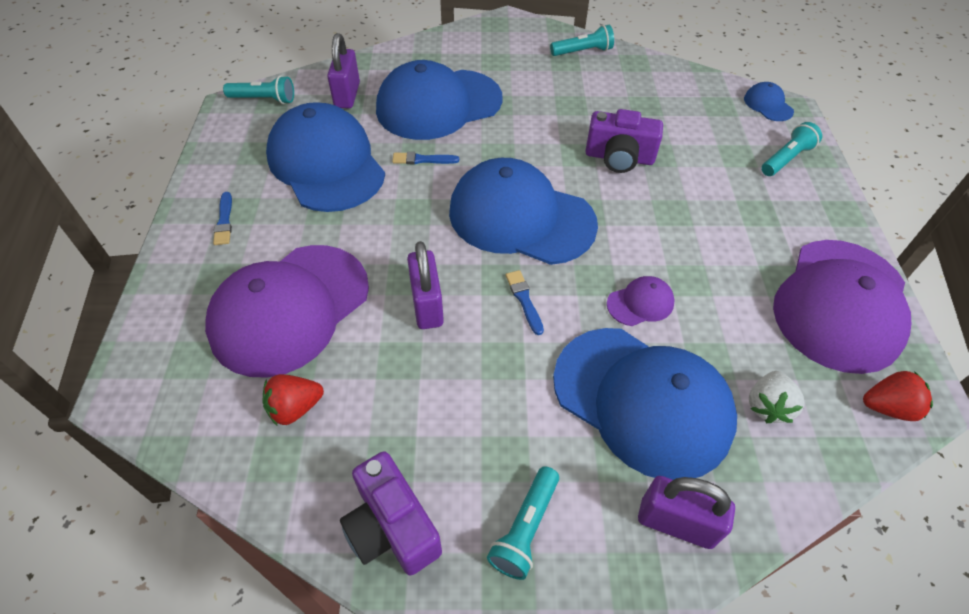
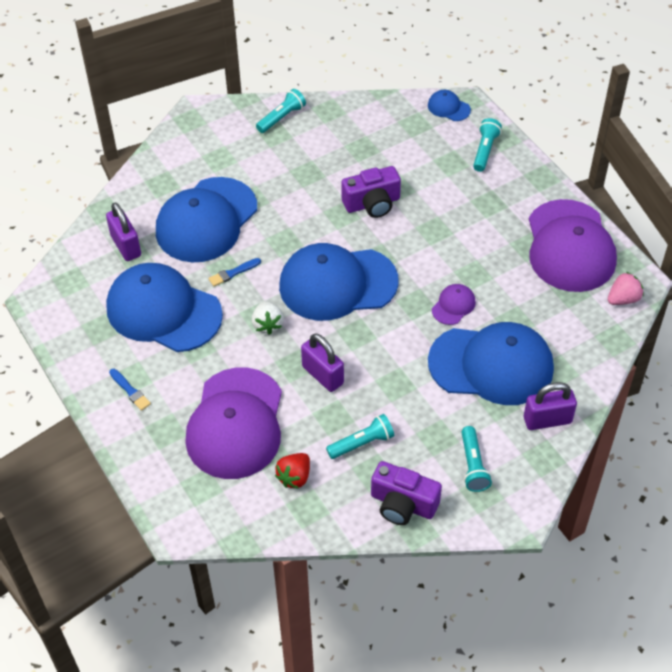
camera: 30 degrees left, 0 degrees up
(264, 99) = (60, 282): turquoise flashlight -> turquoise flashlight (362, 443)
(524, 300) = (381, 340): blue brush -> none
(767, 406) = (560, 332): white strawberry -> white strawberry (267, 324)
(887, 407) = (623, 299): red strawberry -> pink strawberry

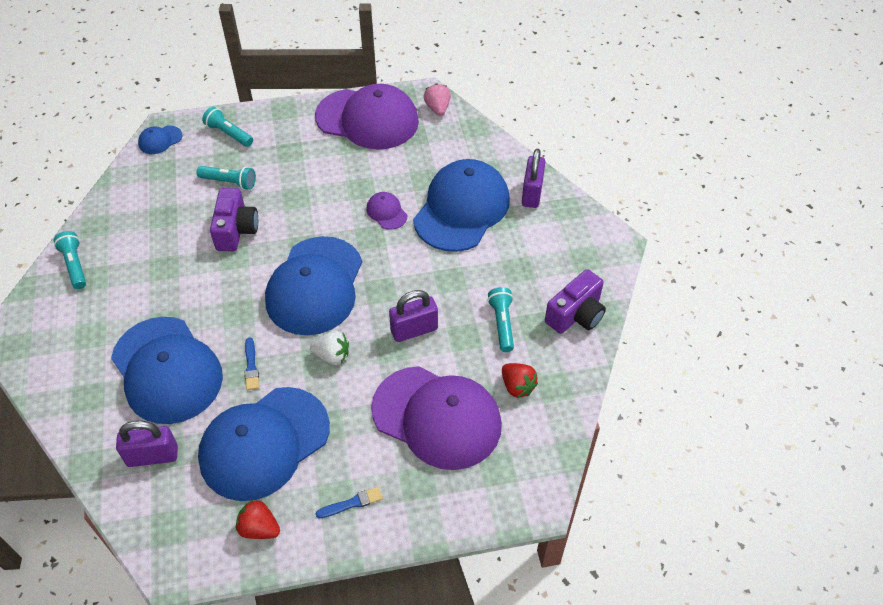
camera: 70 degrees left, 0 degrees up
(88, 338) = (259, 528): none -> red strawberry
(473, 465) = (556, 255): turquoise flashlight -> turquoise flashlight (229, 182)

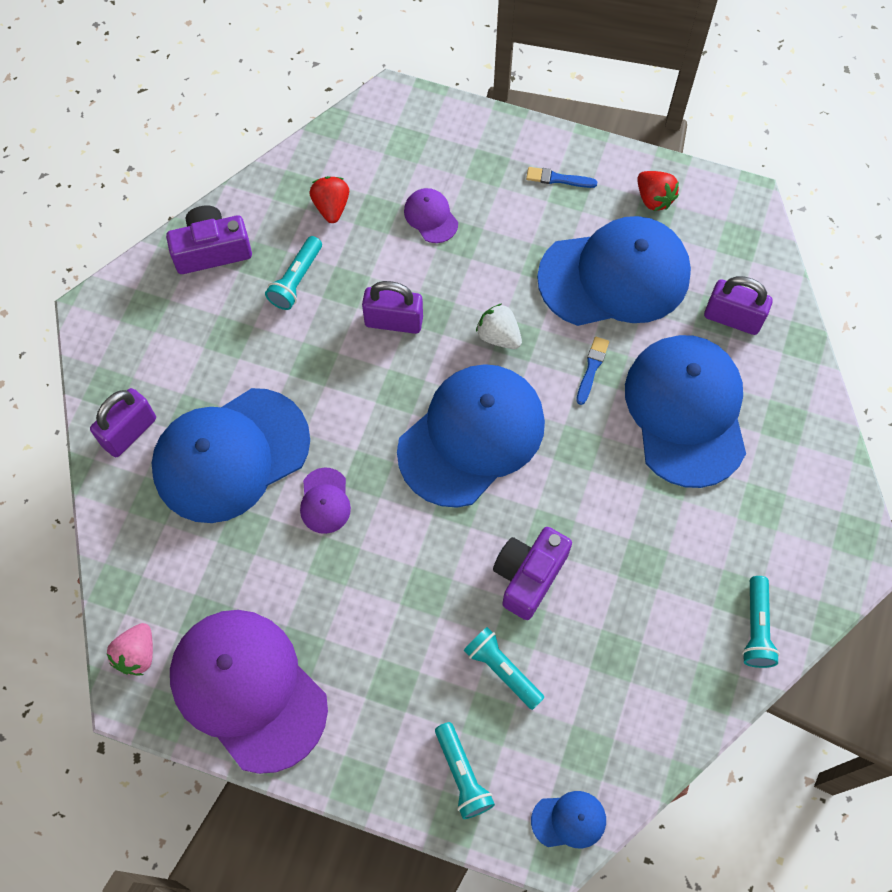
camera: 150 degrees left, 15 degrees up
(437, 417) = (431, 217): purple cap -> purple cap, size x0.42

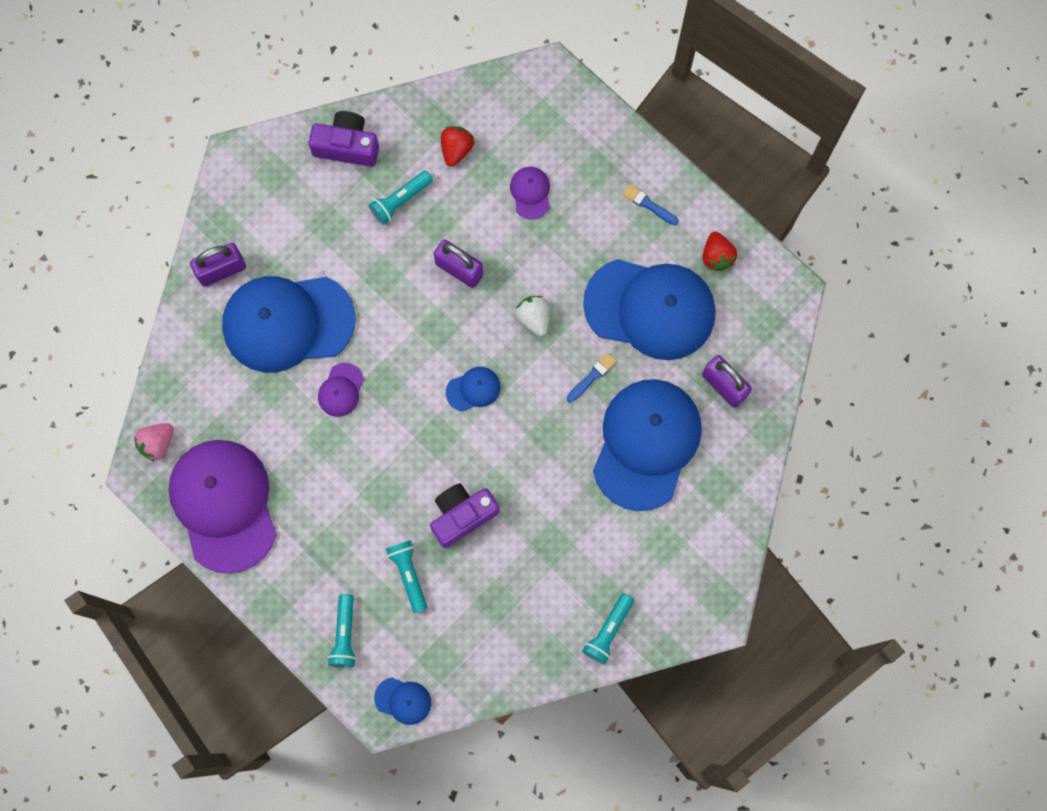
camera: 25 degrees right, 10 degrees up
(471, 436) = (473, 389): blue cap -> blue cap, size x0.42

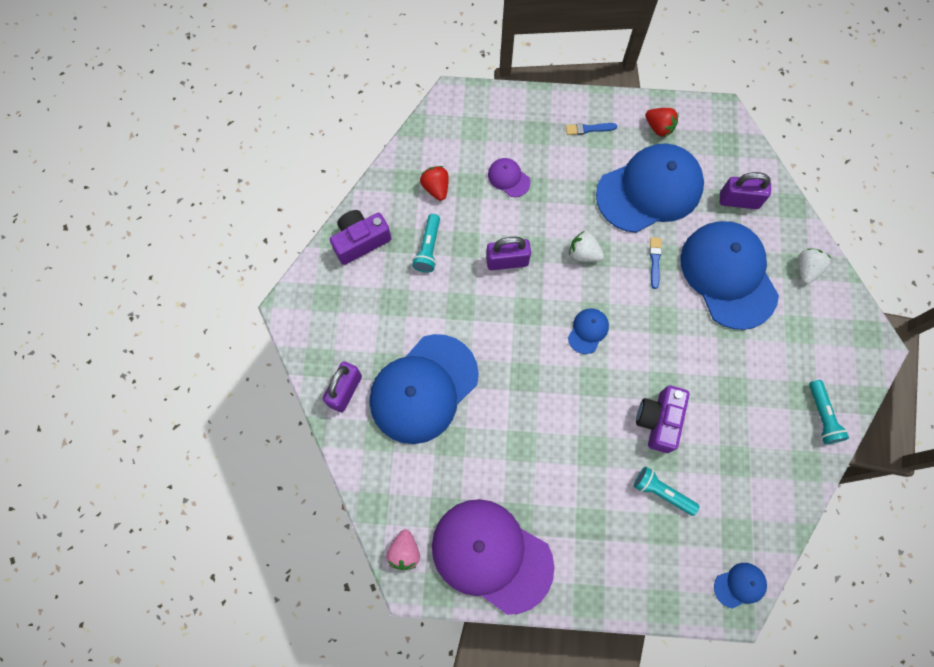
camera: 40 degrees left, 5 degrees down
(341, 390) = (501, 404): purple cap -> none
(344, 634) = (658, 574): turquoise flashlight -> none
(724, 497) = (806, 269): none -> white strawberry

